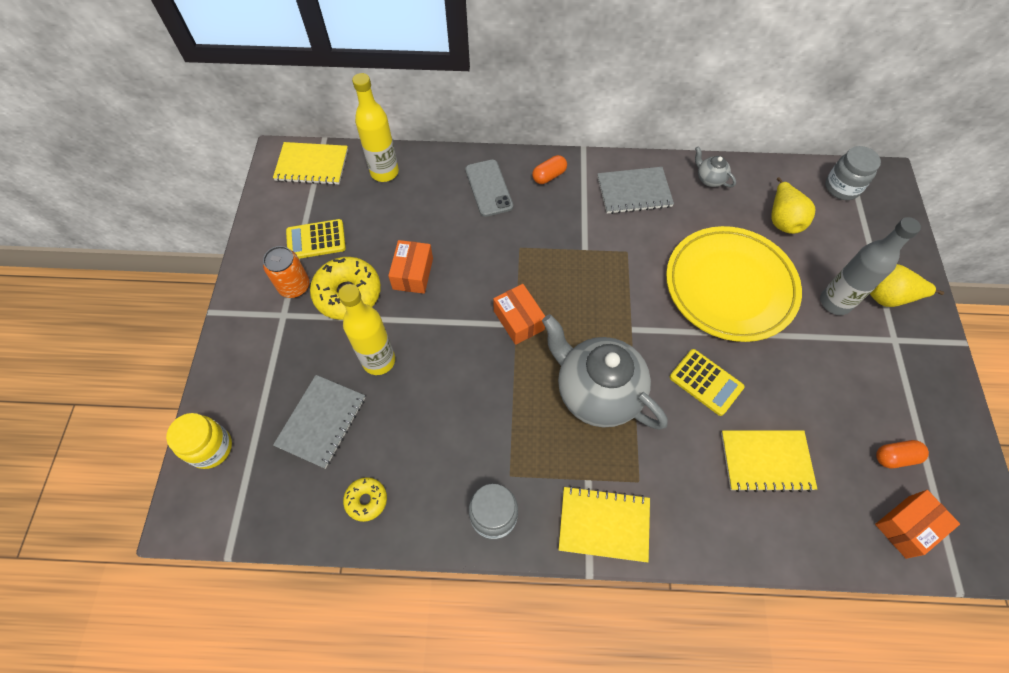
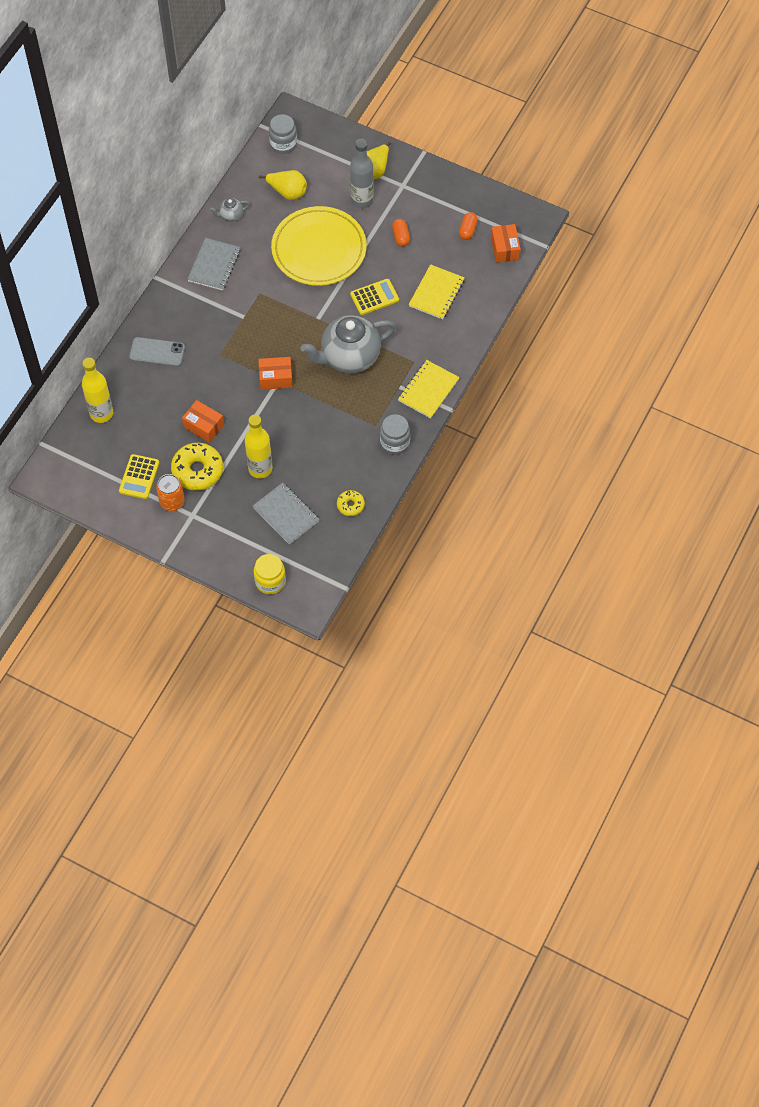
camera: 65 degrees left, 0 degrees up
(312, 165) = (64, 459): yellow notebook -> none
(549, 176) = (169, 310): orange capsule -> orange capsule (401, 237)

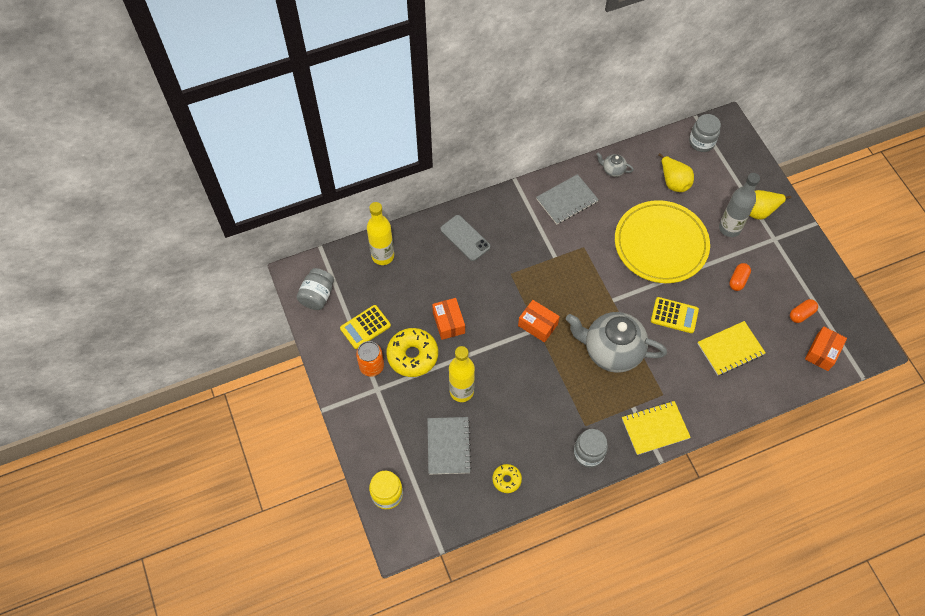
camera: 40 degrees right, 0 degrees up
(76, 482) = (317, 296): none -> grey jar

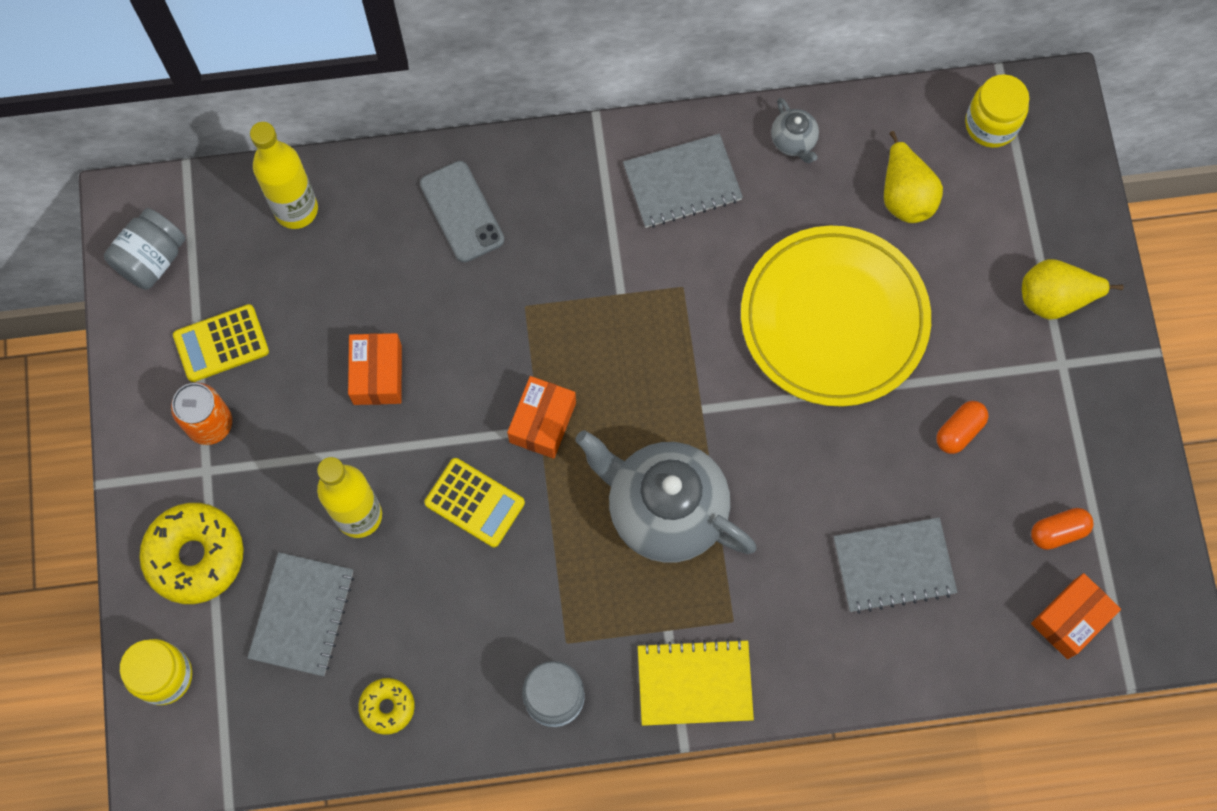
camera: 15 degrees right, 10 degrees up
(412, 355) = (291, 422): yellow donut -> yellow donut (195, 556)
(537, 325) = (542, 422): orange box -> orange box turned 60 degrees clockwise
(613, 170) = (793, 141): grey teapot -> grey teapot turned 150 degrees counterclockwise
(674, 315) = (809, 470): yellow calculator -> yellow calculator (474, 503)
(701, 142) = (991, 125): grey jar -> yellow jar
(729, 228) = (981, 320): grey bottle -> none
(730, 349) = (893, 566): yellow notebook -> grey notebook

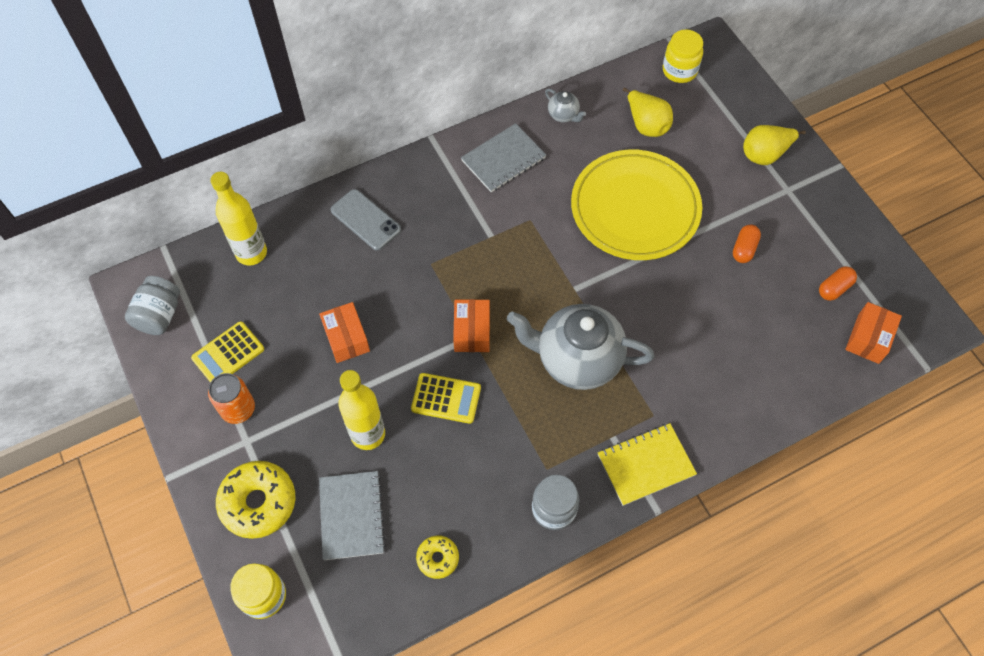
camera: 20 degrees left, 10 degrees down
(893, 566) = (742, 344): grey notebook -> none

